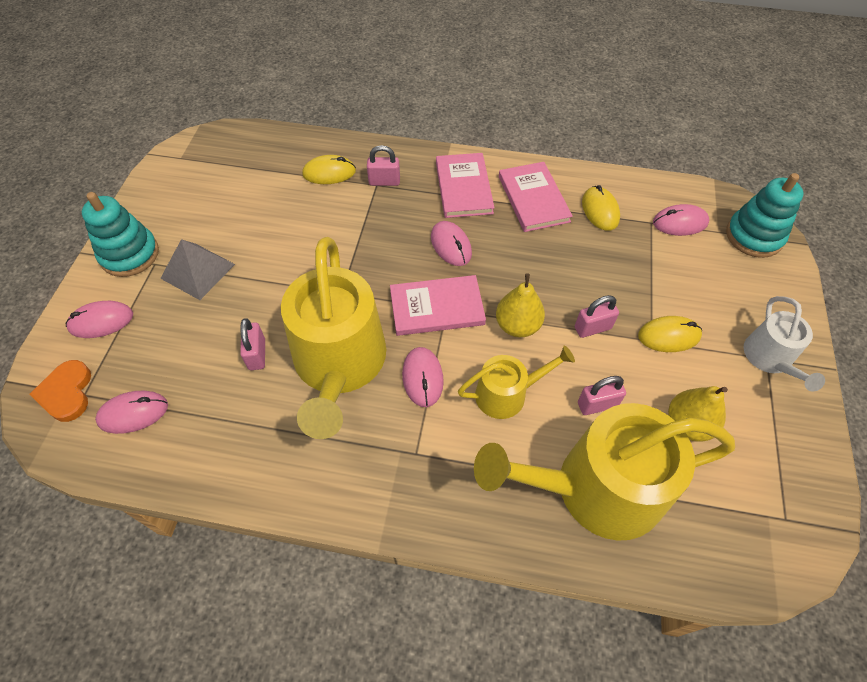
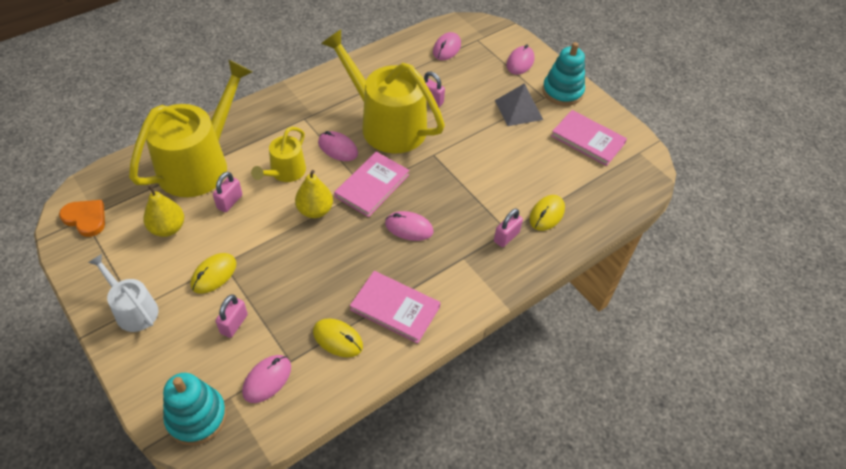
camera: 130 degrees right, 5 degrees down
(66, 393) = (484, 35): orange heart -> orange heart (86, 218)
(464, 187) = (452, 276): pink book -> pink book (588, 139)
(592, 328) = (268, 243): pink padlock -> pink padlock (234, 324)

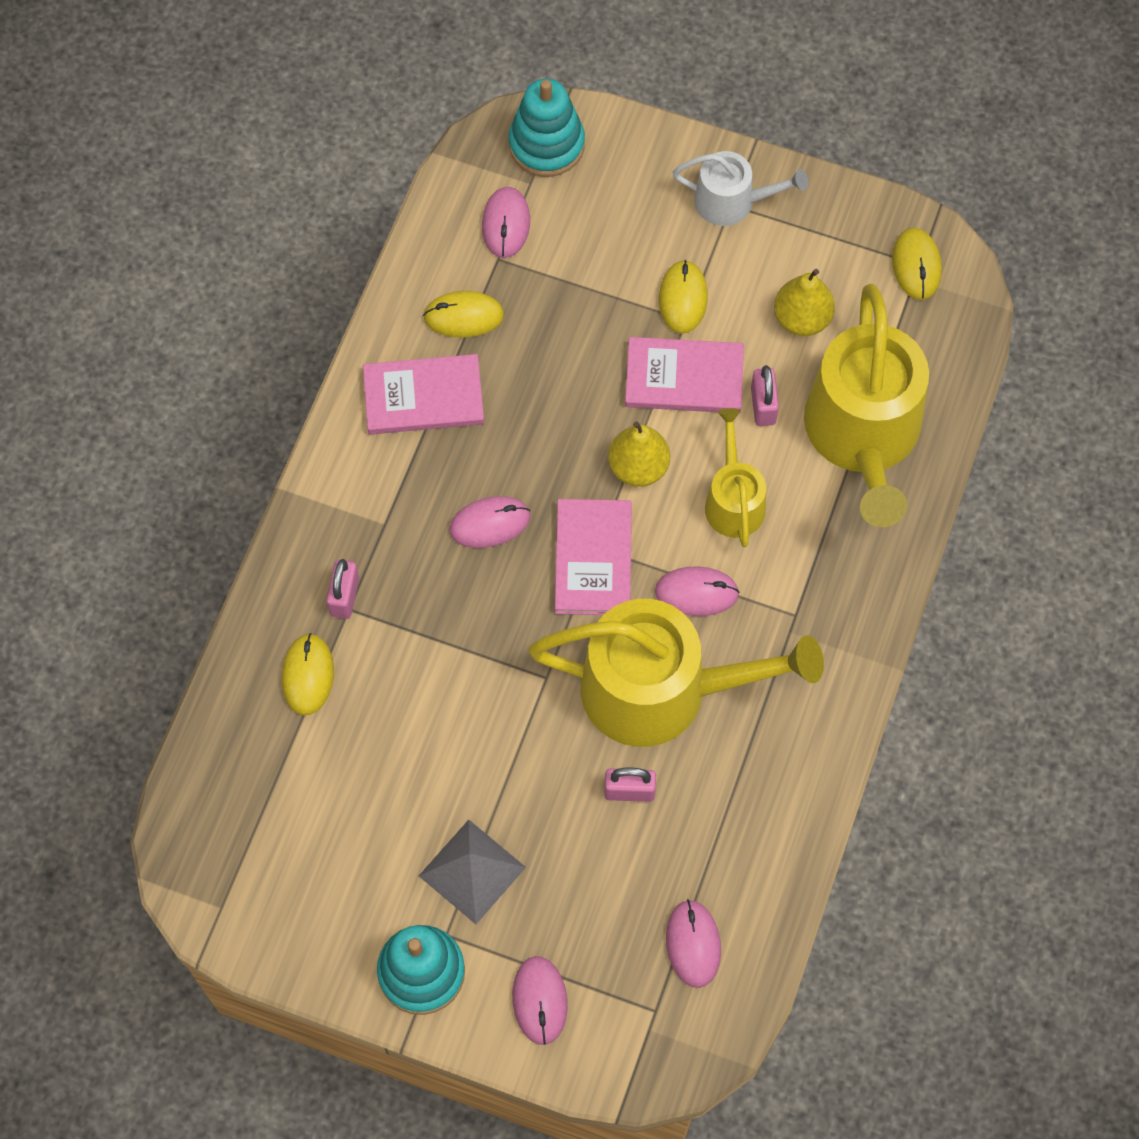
camera: 150 degrees right, 15 degrees up
(86, 218) = (916, 265): orange heart -> yellow mouse
(234, 324) = (600, 258): pink padlock -> none
(588, 139) = (320, 878): pink book -> pink book (684, 378)

